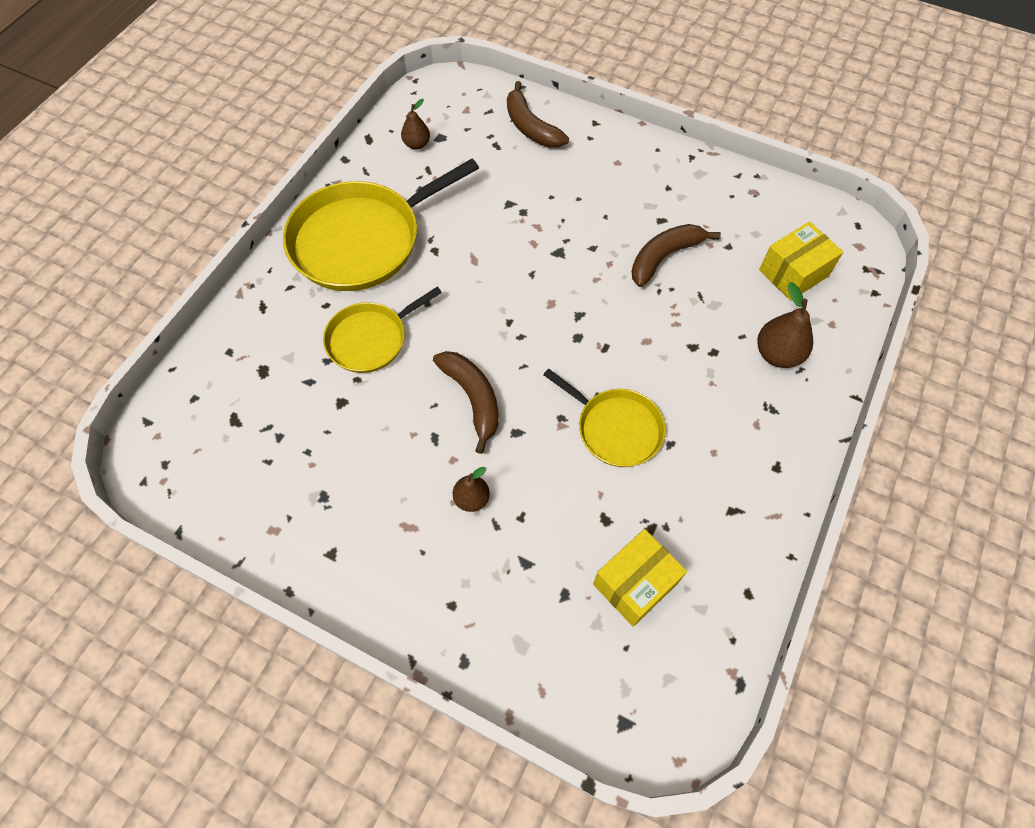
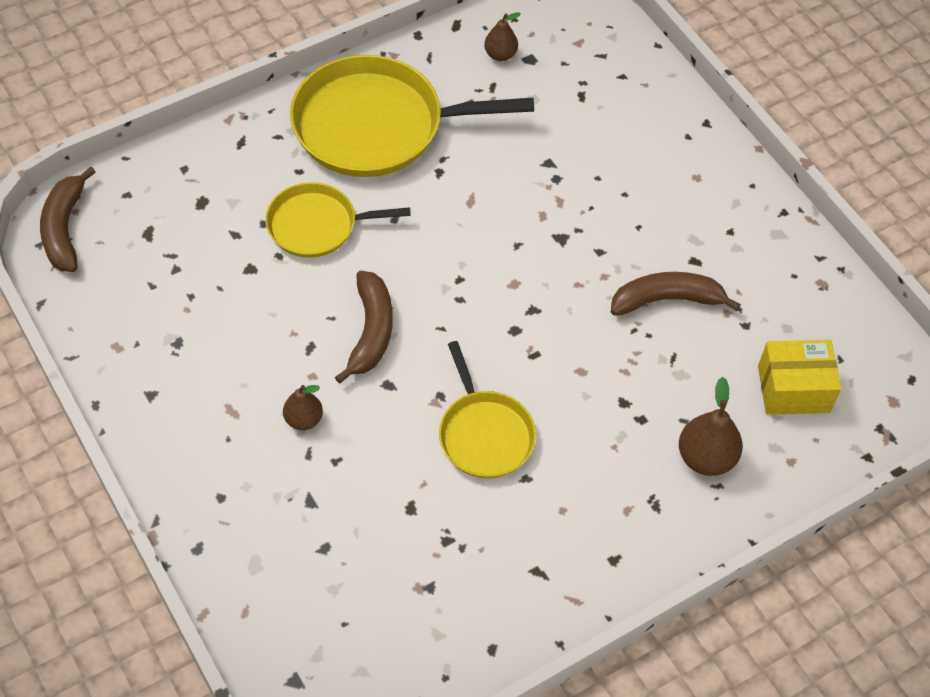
camera: 30 degrees right, 5 degrees down
(531, 127) = (633, 94): brown banana -> brown banana (65, 229)
(635, 583) = (394, 577): yellow box -> none

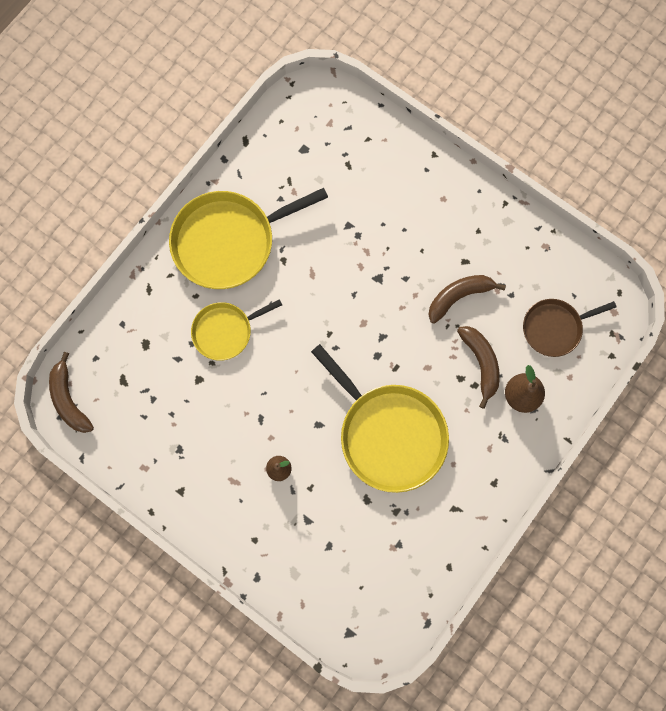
camera: 20 degrees left, 20 degrees up
(371, 332) = (292, 393): brown banana -> brown banana (480, 363)
(484, 434) = (388, 434): yellow pan -> yellow pan, size x1.75
(500, 54) = (284, 153): brown pear -> none
(793, 389) = (554, 328): yellow box -> brown pan

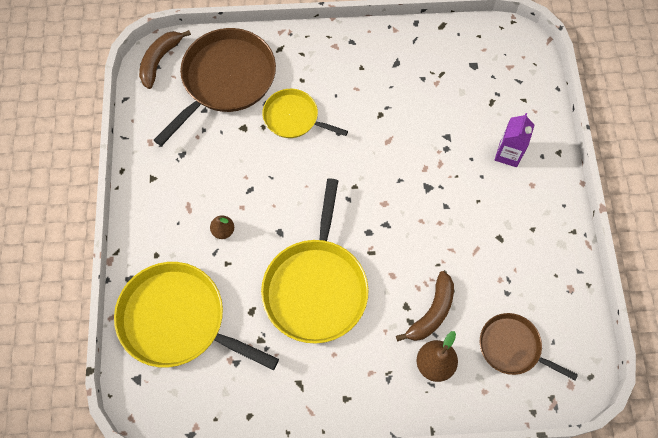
camera: 50 degrees right, 10 degrees down
(139, 358) = (225, 80): none -> brown pan
(229, 241) = (360, 70): yellow pan -> yellow pan (178, 320)
(403, 193) = (508, 154): none -> purple carton
(459, 296) = (468, 255): brown banana -> none

